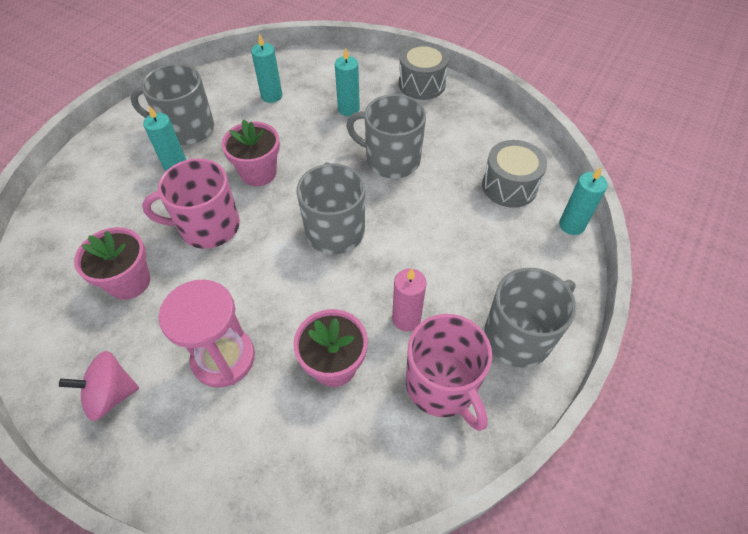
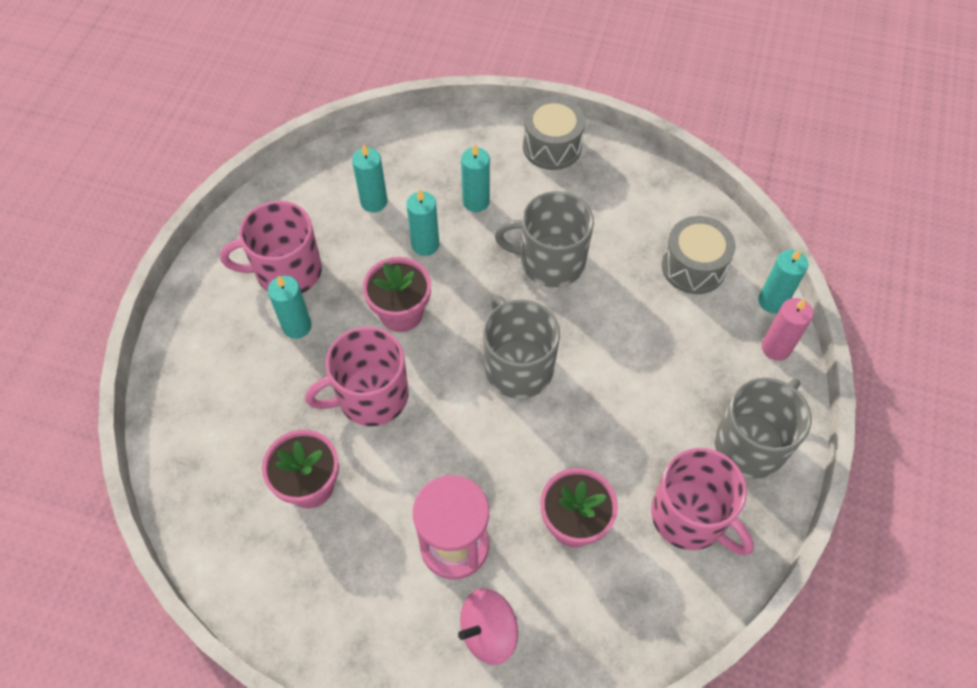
camera: 15 degrees left, 5 degrees up
(111, 395) = (351, 615): pink spinning top -> pink spinning top (488, 632)
(186, 129) = (286, 271): grey mug -> pink mug
(297, 130) = (425, 244): none -> turquoise candle
(406, 319) = (631, 453): pink candle -> pink candle (776, 348)

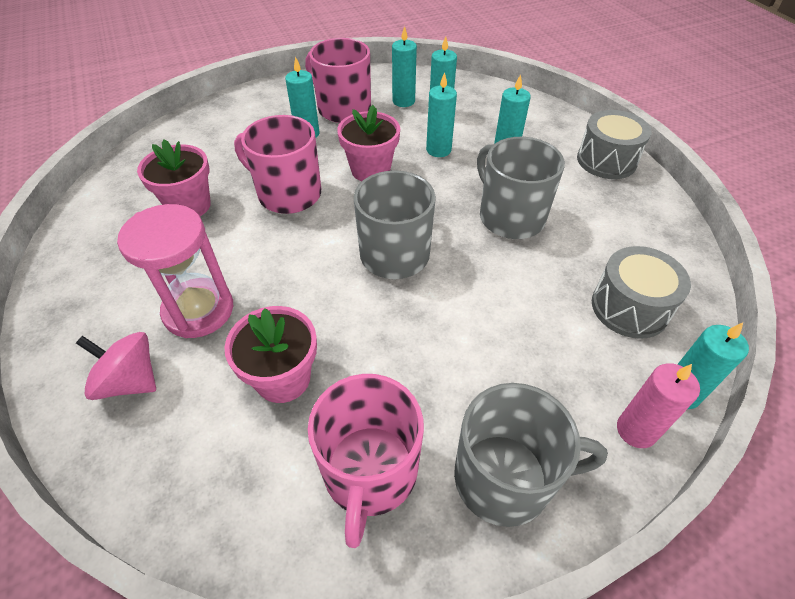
camera: 50 degrees right, 10 degrees down
(328, 216) = (403, 101): none -> turquoise candle

